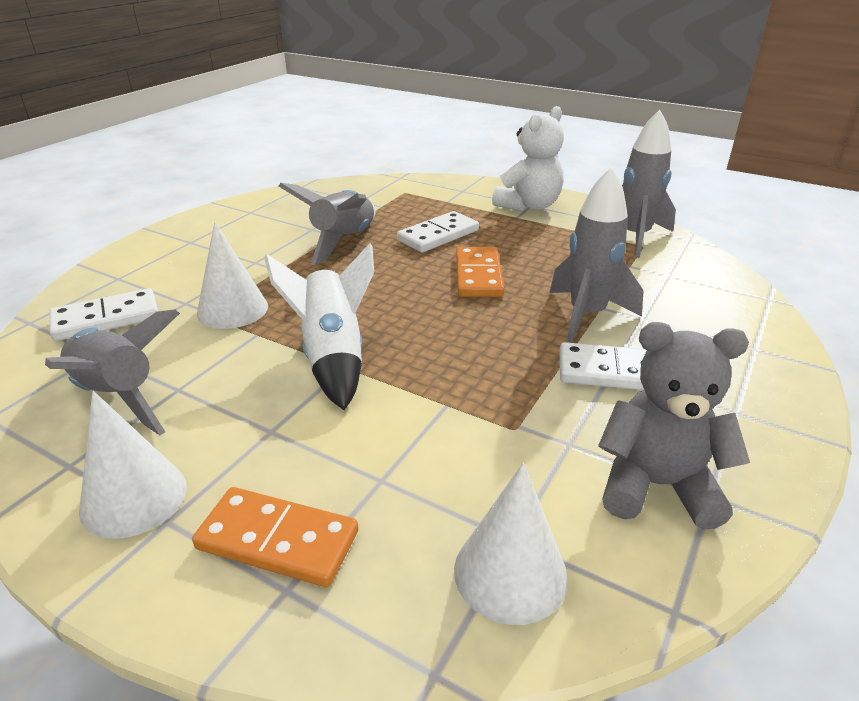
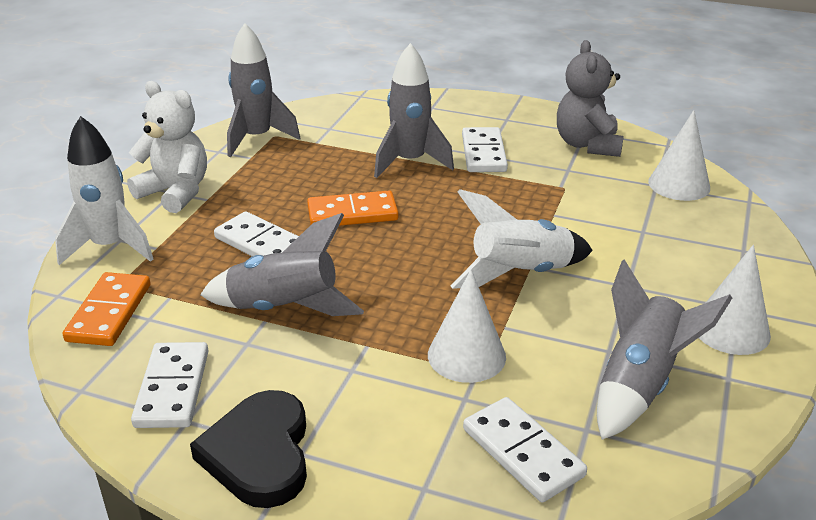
camera: 100 degrees left, 0 degrees up
(201, 230) = (259, 453): none -> black heart
(278, 540) = (715, 259): orange domino -> orange domino (109, 312)
(282, 208) = (172, 388): none -> white domino
(452, 188) = (110, 247): none -> white rocket

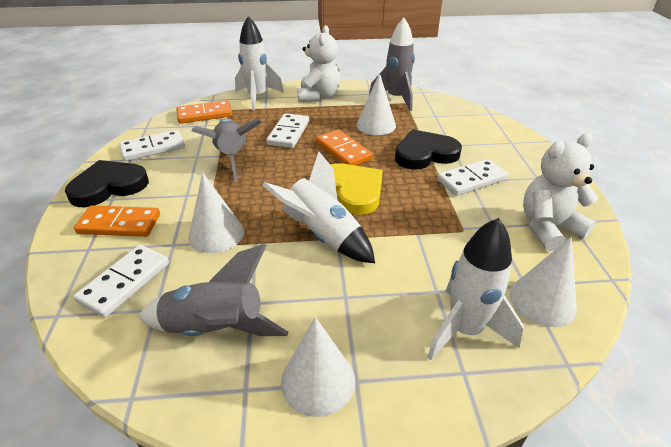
camera: 65 degrees right, 5 degrees up
(310, 172) = (376, 125): none -> white cone
(382, 448) = (119, 224): none -> orange domino
(410, 162) = (425, 154): grey rocket -> black heart
(447, 231) = (352, 191): none -> yellow heart
(587, 145) = (548, 228): grey teddy bear -> white teddy bear
(697, 233) = (465, 330): none -> white rocket

